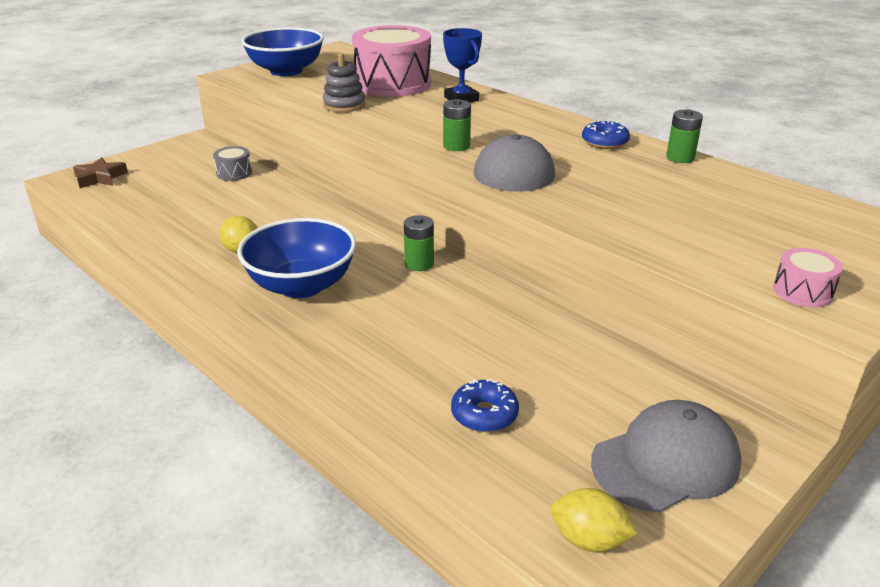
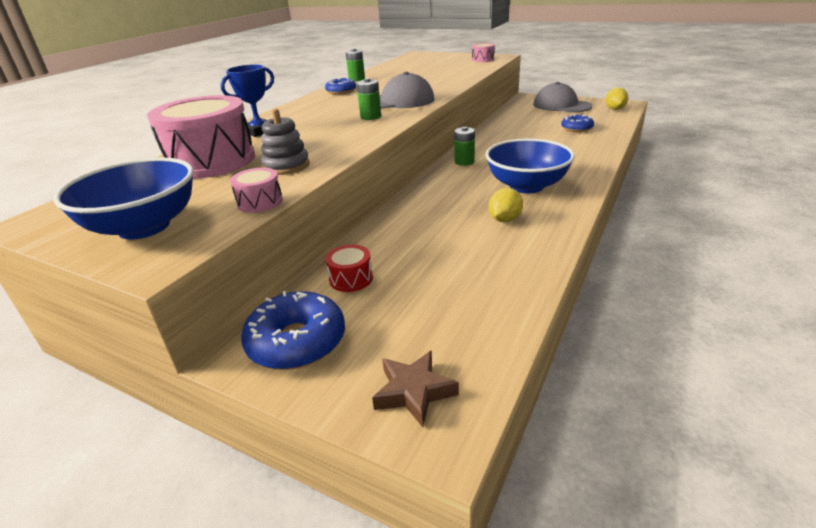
camera: 105 degrees left, 0 degrees up
(187, 153) = (297, 342): none -> blue donut
(234, 173) = (351, 279): grey drum -> red drum
(280, 96) = (260, 202): none -> pink drum

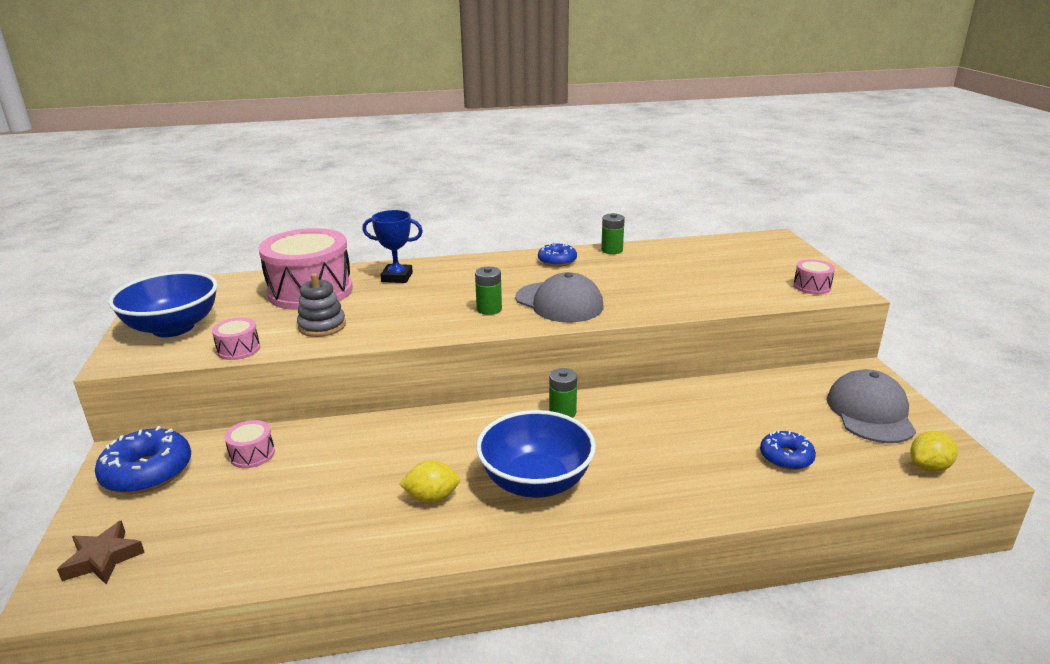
camera: 50 degrees right, 5 degrees down
(351, 279) = (252, 454): red drum -> pink drum

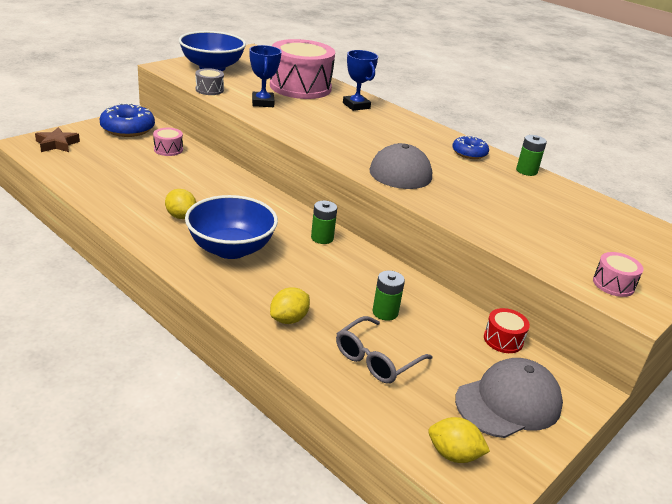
camera: 50 degrees right, 5 degrees up
(238, 349) = (209, 90): pink drum -> grey drum
(322, 326) = (263, 103): grey stacking toy -> blue trophy
(489, 309) = (355, 146): green battery -> green battery (385, 312)
(696, 488) = (289, 319): none -> yellow lemon
(786, 380) = (503, 340): none -> red drum
(786, 457) = (376, 359): blue donut -> grey glasses

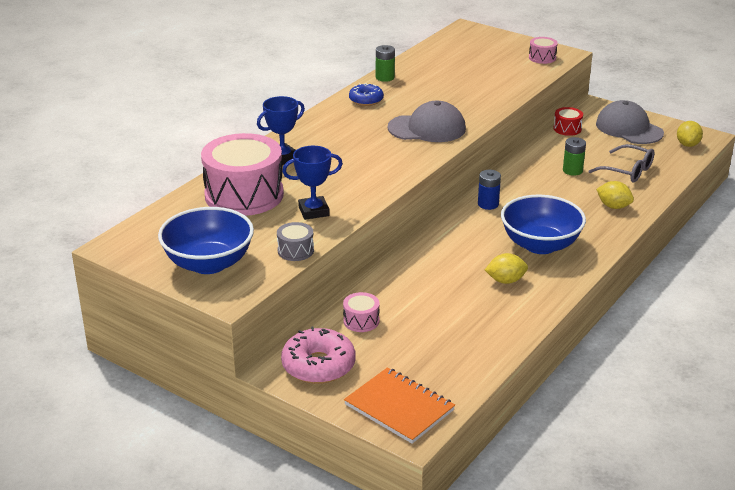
camera: 95 degrees left, 0 degrees up
(57, 144) = (399, 407): brown star -> orange notebook
(128, 129) = (318, 366): blue donut -> pink donut
(181, 216) = (505, 281): yellow lemon -> yellow lemon turned 45 degrees clockwise
(322, 238) = (488, 204): green battery -> blue battery

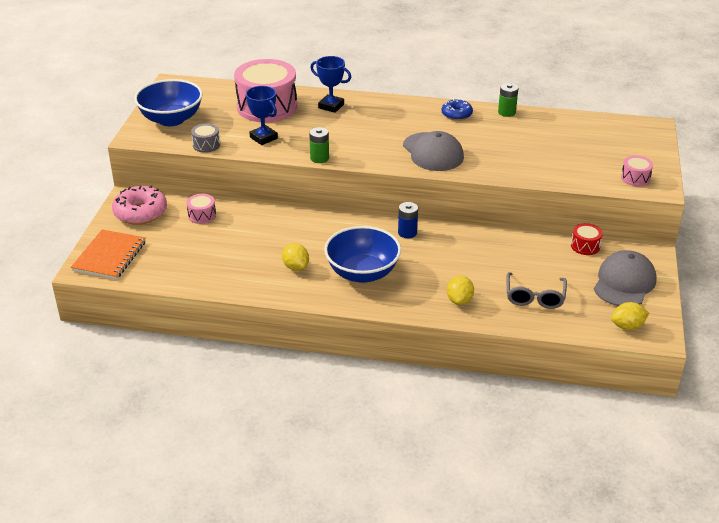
camera: 65 degrees right, 5 degrees up
(572, 170) = (506, 265): green battery -> green battery (319, 158)

